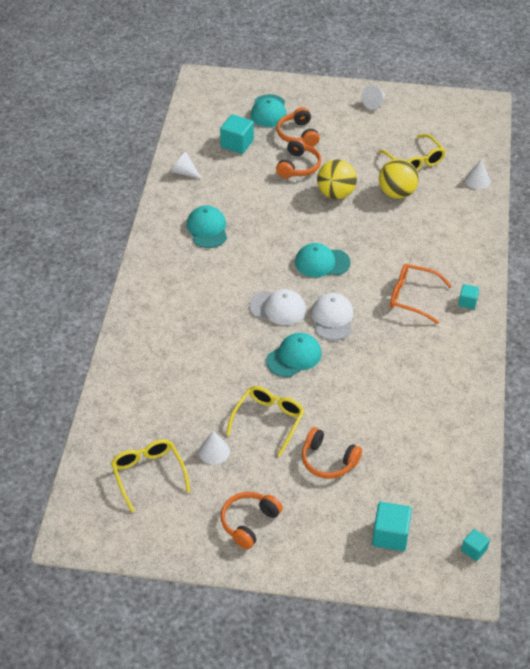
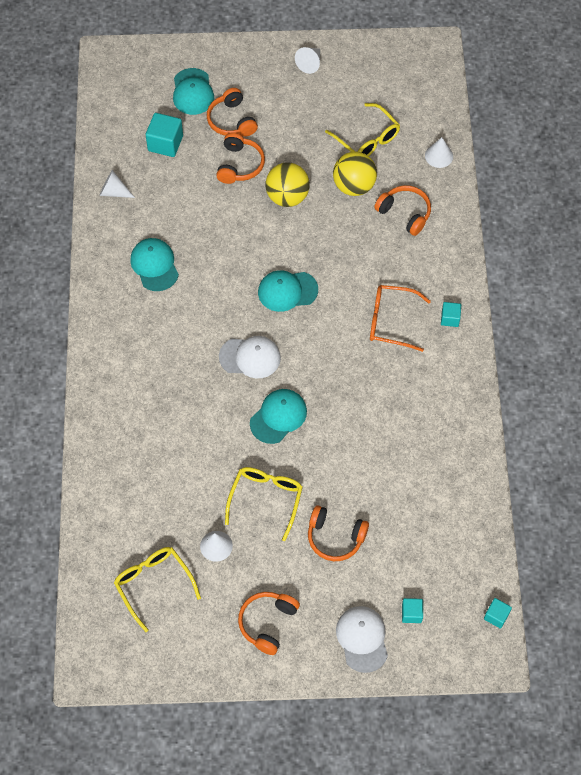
camera: 10 degrees left, 15 degrees up
(332, 318) = (311, 362): white cap -> white cap (362, 639)
(390, 535) = (411, 613): turquoise cube -> turquoise cube, size x0.58
(439, 218) = (405, 213): none -> orange headphones

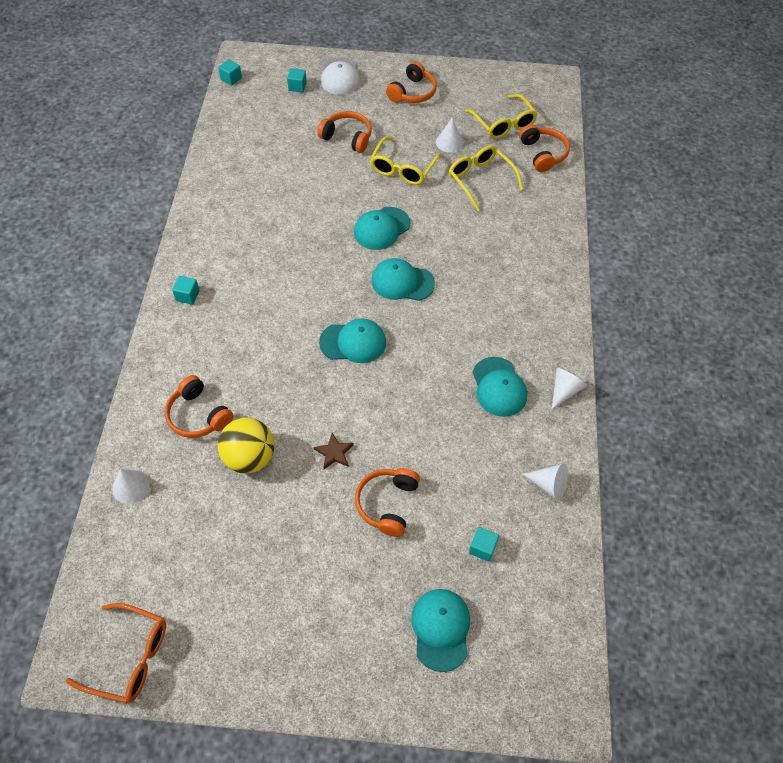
camera: 175 degrees left, 5 degrees down
(165, 143) = (482, 548): turquoise cube -> turquoise cube, size x0.58
(231, 120) = (390, 573): orange headphones -> orange headphones (543, 154)
(250, 357) = (402, 282): white cap -> turquoise cap
(287, 197) = (334, 453): yellow ball -> brown star
(310, 63) = (264, 659): white cone -> white cone (564, 390)
(367, 139) = (215, 522): yellow glasses -> yellow glasses (480, 180)
(391, 321) = (250, 300): orange glasses -> orange glasses (130, 657)

